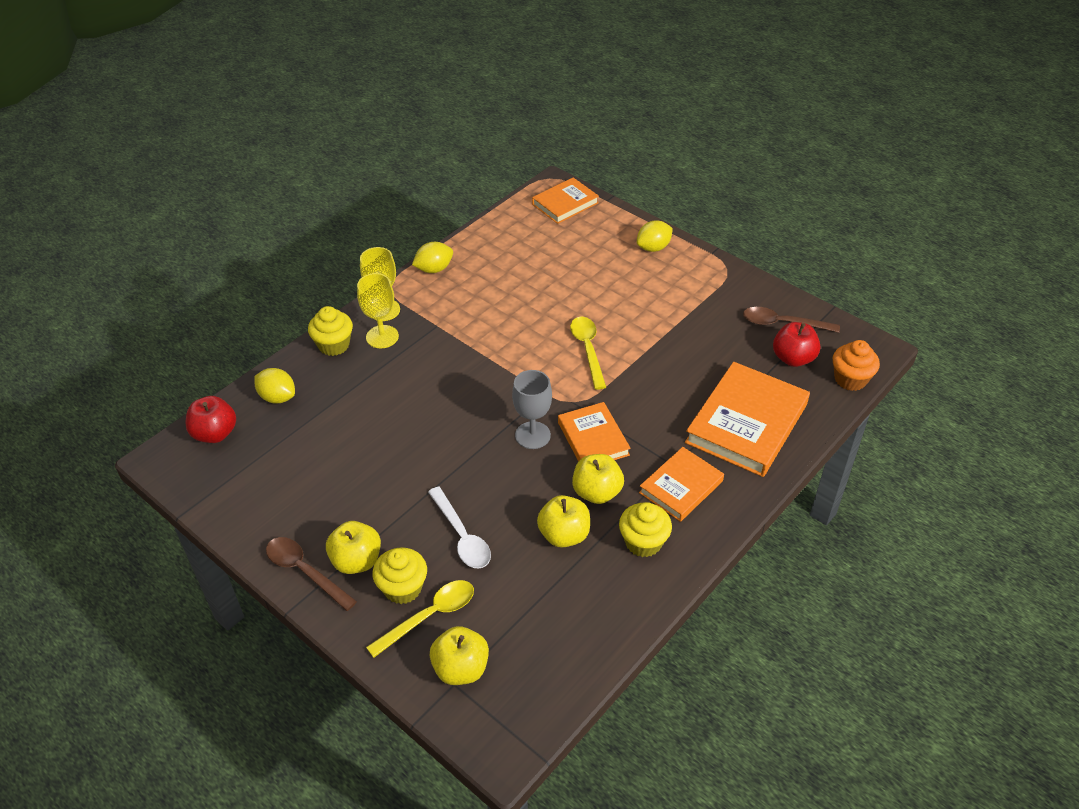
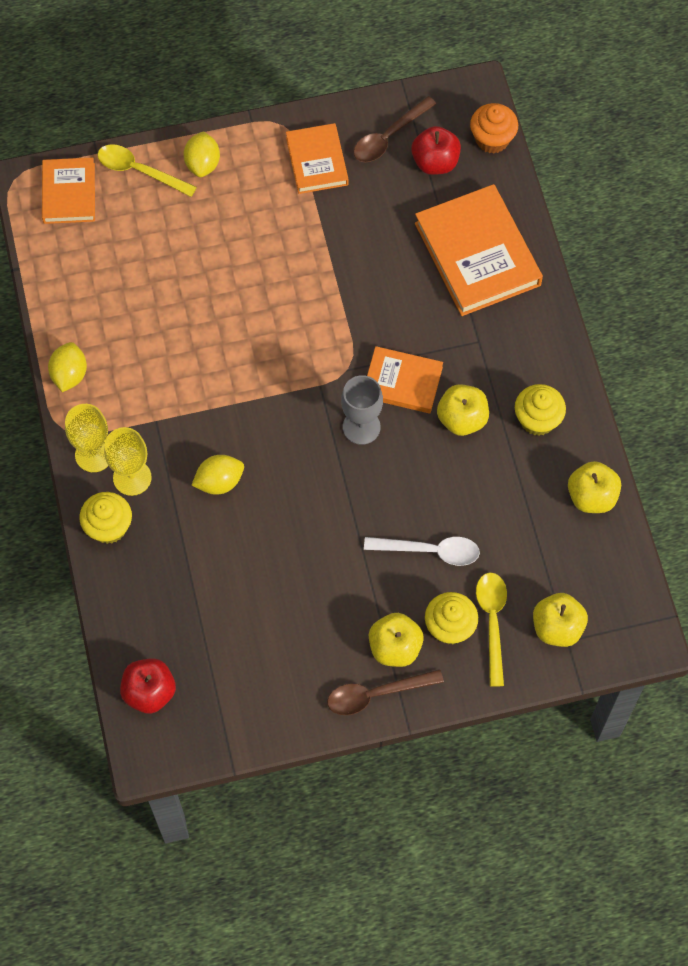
camera: 55 degrees left, 20 degrees up
(277, 397) = (143, 614): yellow lemon -> yellow lemon (219, 482)
(564, 535) = (486, 473): yellow apple -> yellow apple (591, 496)
(588, 350) = (293, 314): yellow spoon -> yellow spoon (139, 171)
(681, 487) = (504, 352): orange book -> orange book (317, 161)

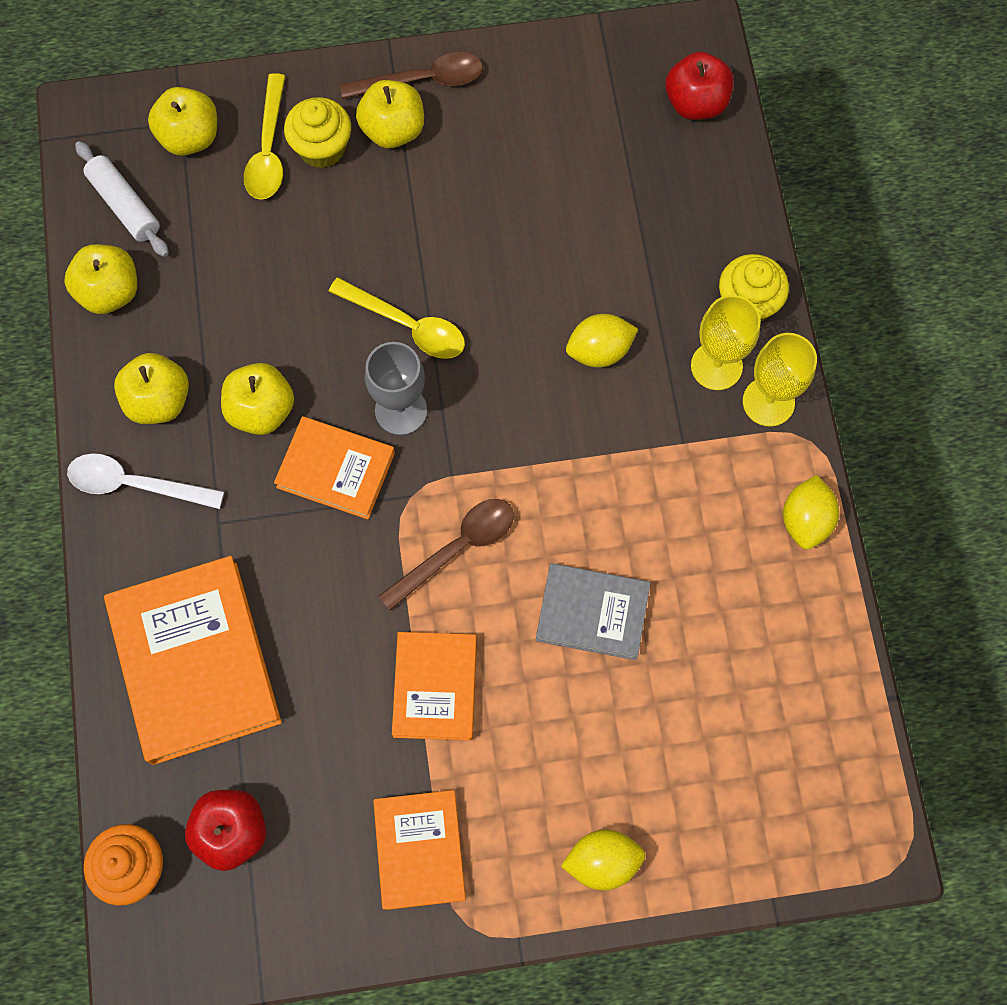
camera: 175 degrees left, 5 degrees up
(69, 193) = (815, 825): orange book -> orange book (435, 687)
(139, 171) = (703, 857): yellow spoon -> yellow spoon (407, 325)
(202, 164) = (602, 861): yellow lemon -> yellow lemon turned 75 degrees clockwise
(216, 304) = (592, 613): none -> grey book
(388, 137) = (299, 887): brown spoon -> brown spoon (457, 549)
(430, 551) = (332, 240): white spoon -> white spoon (135, 484)
(537, 420) = (159, 401): yellow cupcake -> yellow apple
(596, 566) = (125, 205): none -> white rolling pin

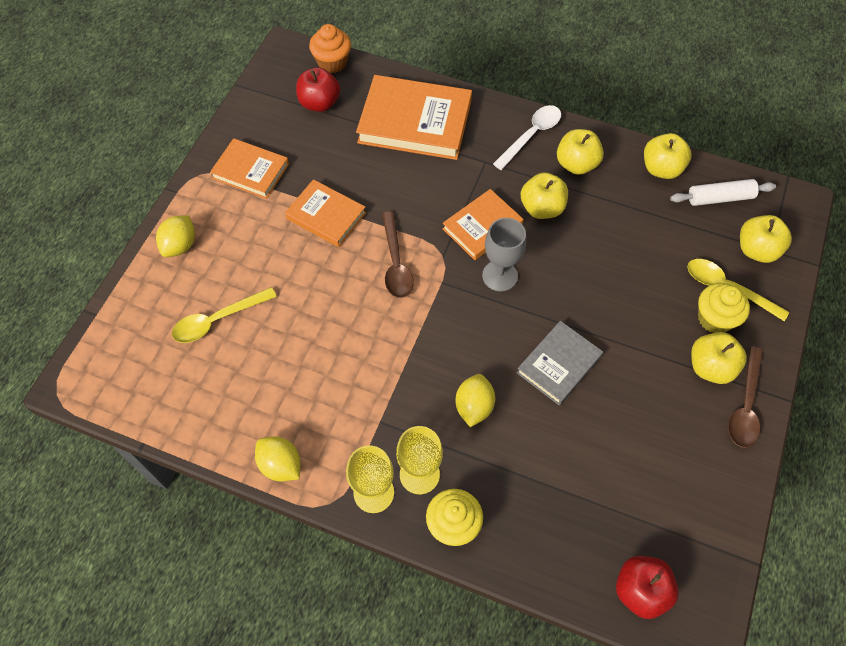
camera: 120 degrees right, 10 degrees down
(407, 325) = (555, 306): yellow spoon -> yellow spoon (218, 320)
(592, 613) = (310, 311): grey book -> grey book (558, 364)

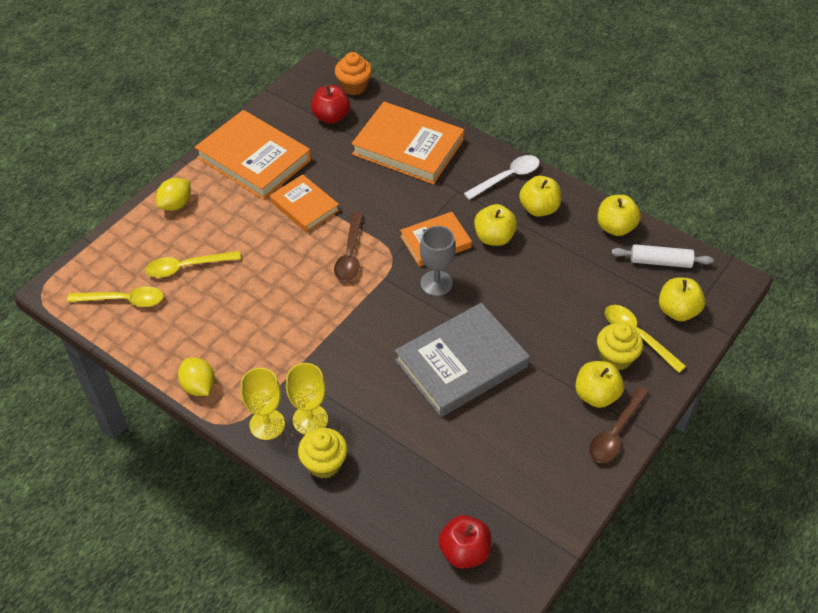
camera: 15 degrees right, 10 degrees down
(158, 378) = (124, 300): none -> yellow spoon
(250, 171) = (254, 159): orange book -> orange book, size x1.68
(474, 406) = (375, 379): yellow lemon -> none
(558, 364) = (461, 363): grey book -> grey book, size x1.68

